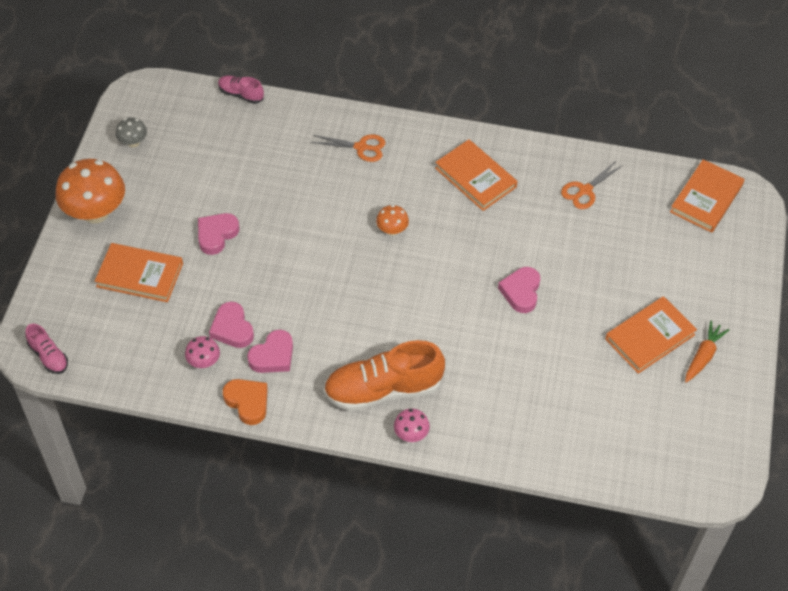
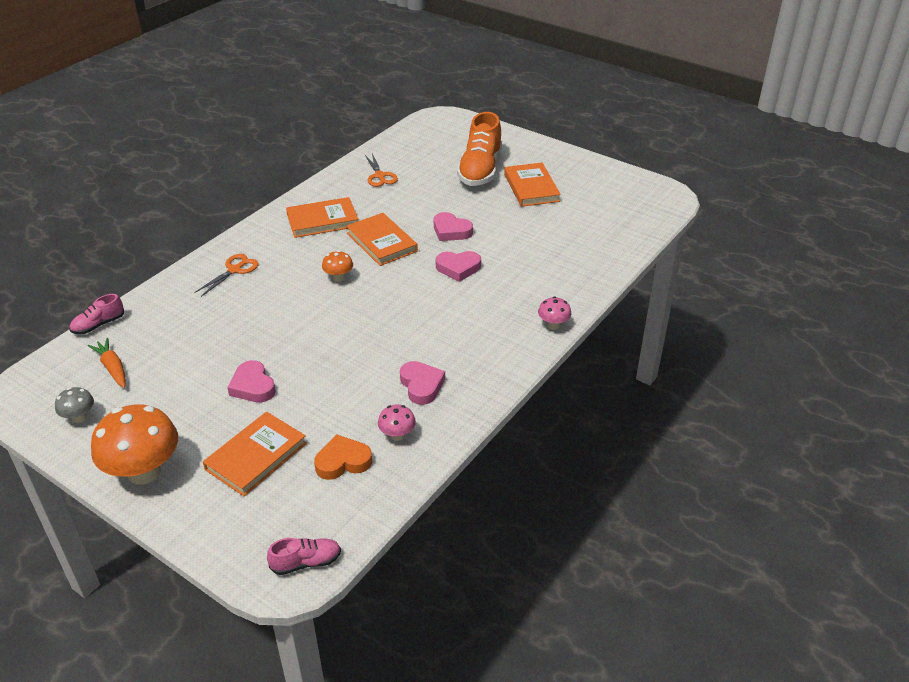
camera: 65 degrees left, 15 degrees down
(232, 328) = (372, 404): pink heart -> pink heart (458, 268)
(247, 402) = (463, 416): orange heart -> orange heart (343, 461)
(383, 389) = (499, 328): orange shoe -> orange shoe (480, 170)
(703, 355) = (561, 171): orange carrot -> orange carrot (112, 367)
(706, 198) = (429, 131): orange book -> orange book (381, 242)

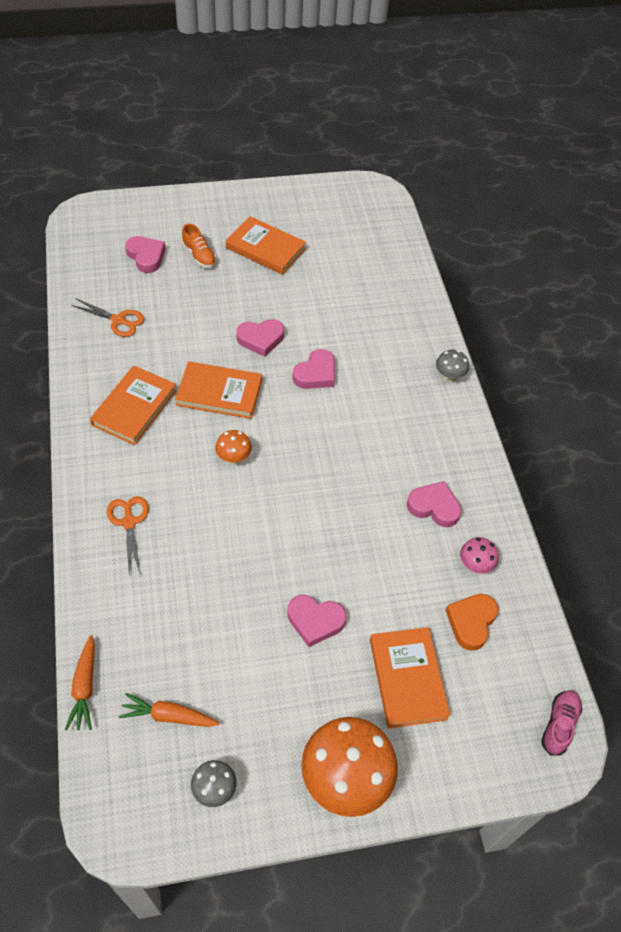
camera: 50 degrees left, 15 degrees up
(98, 325) = (84, 687): pink shoe -> orange carrot
(446, 154) = (146, 256): none -> pink heart
(480, 170) = (199, 256): orange shoe -> orange shoe, size x0.49
(553, 325) = (449, 376): pink mushroom -> grey mushroom

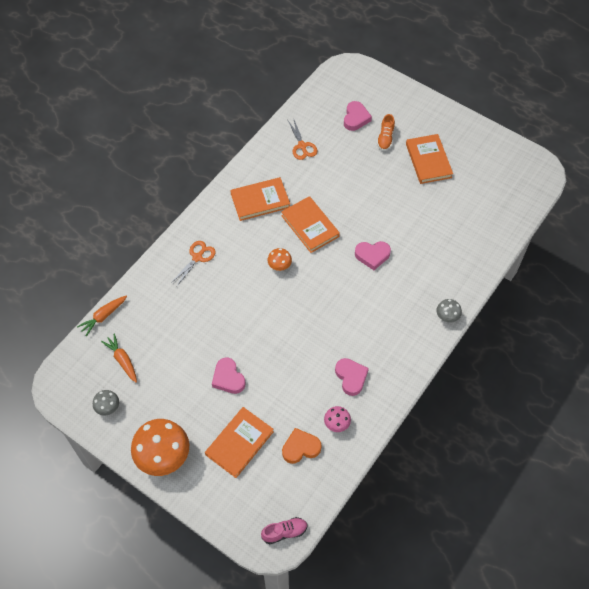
camera: 50 degrees right, 5 degrees up
(260, 339) = (364, 213): pink heart -> none

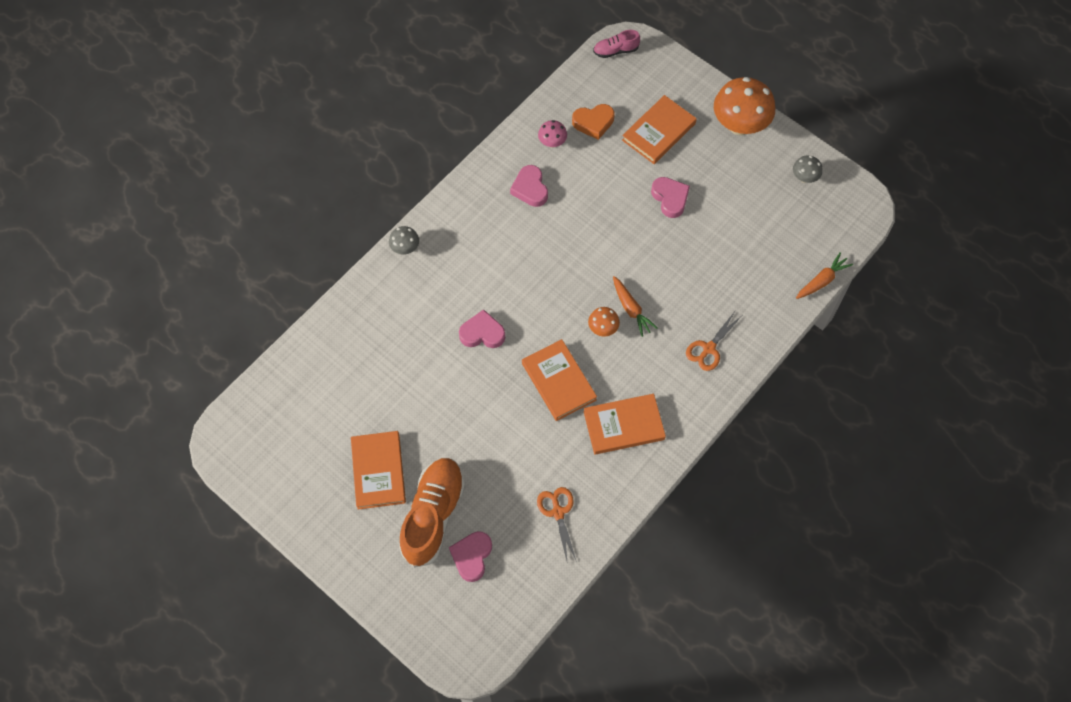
camera: 175 degrees left, 5 degrees up
(122, 360) = (793, 227): orange carrot -> orange carrot (631, 309)
(385, 138) = (433, 515): orange shoe -> orange shoe, size x2.06

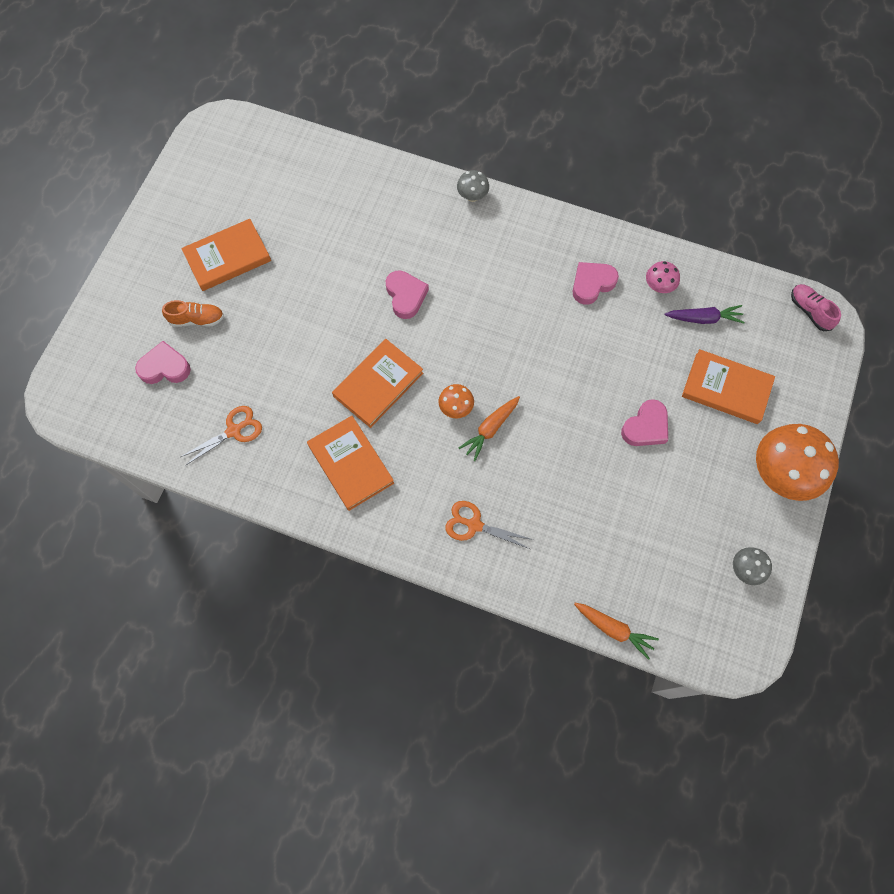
camera: 70 degrees right, 5 degrees up
(433, 515) = (197, 319): orange shoe -> orange shoe, size x0.49
(593, 123) = (704, 318): orange heart -> purple carrot

